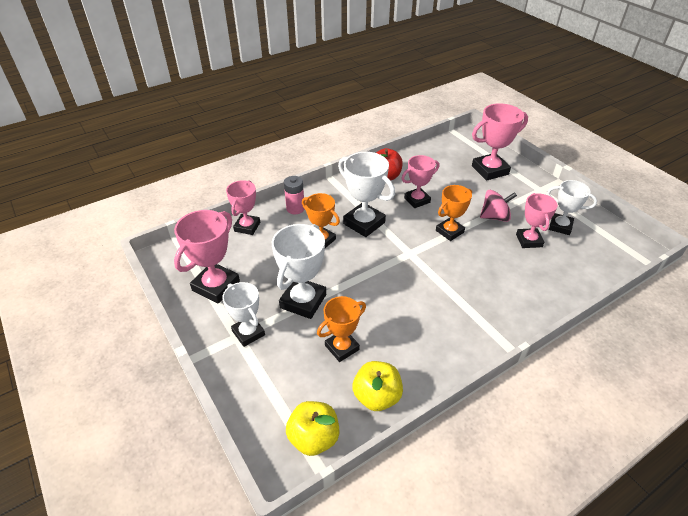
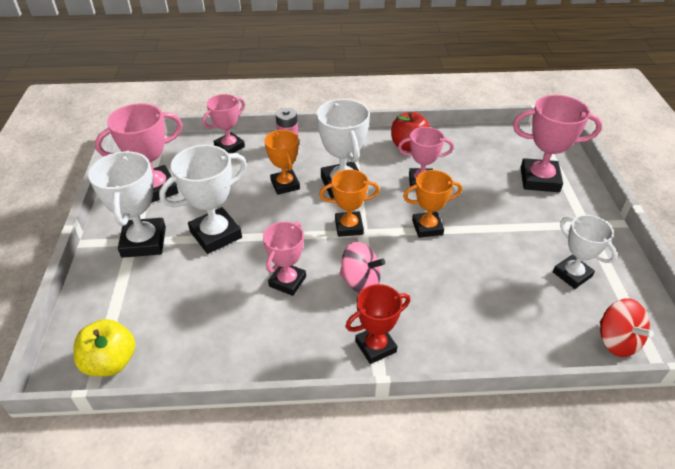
camera: 30 degrees right, 0 degrees up
(248, 333) = (144, 242): white trophy -> white trophy, size x1.51
(342, 347) = (210, 293): orange trophy -> orange trophy (349, 227)
(377, 397) = (199, 355): yellow apple -> none
(489, 328) = (375, 346): none -> red trophy
(495, 217) = (496, 232): pink spinning top -> pink spinning top (360, 281)
(529, 240) = (514, 274): pink trophy -> pink trophy (287, 281)
(616, 257) = (616, 341): none -> red spinning top

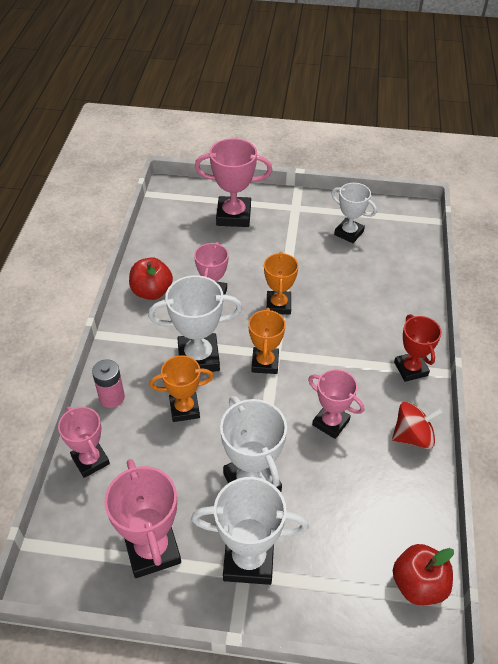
camera: 80 degrees left, 5 degrees up
(111, 362) = (418, 584): yellow apple -> red apple
(360, 281) = (338, 366): pink spinning top -> none
(539, 180) = (233, 216): pink trophy -> pink trophy turned 75 degrees clockwise
(572, 274) = (349, 233): white trophy -> white trophy turned 60 degrees clockwise
(616, 341) = (413, 232): red spinning top -> red spinning top (413, 436)

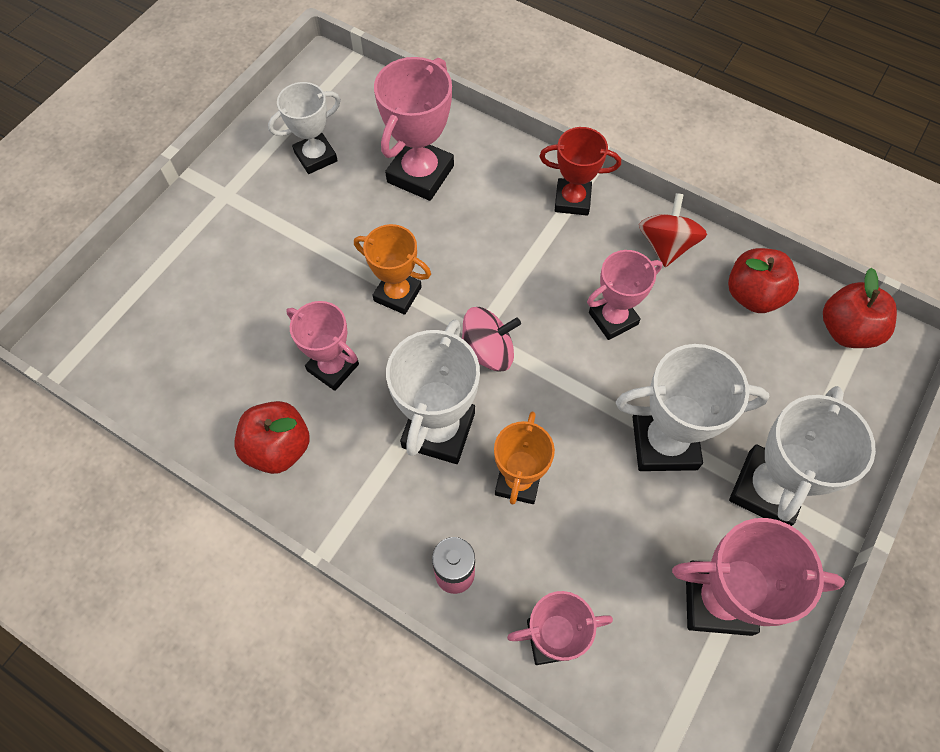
camera: 65 degrees left, 15 degrees up
(233, 216) = (189, 277): pink trophy -> pink trophy (420, 174)
(265, 363) = (488, 351): orange trophy -> pink spinning top
(407, 506) = (753, 295): none -> red apple

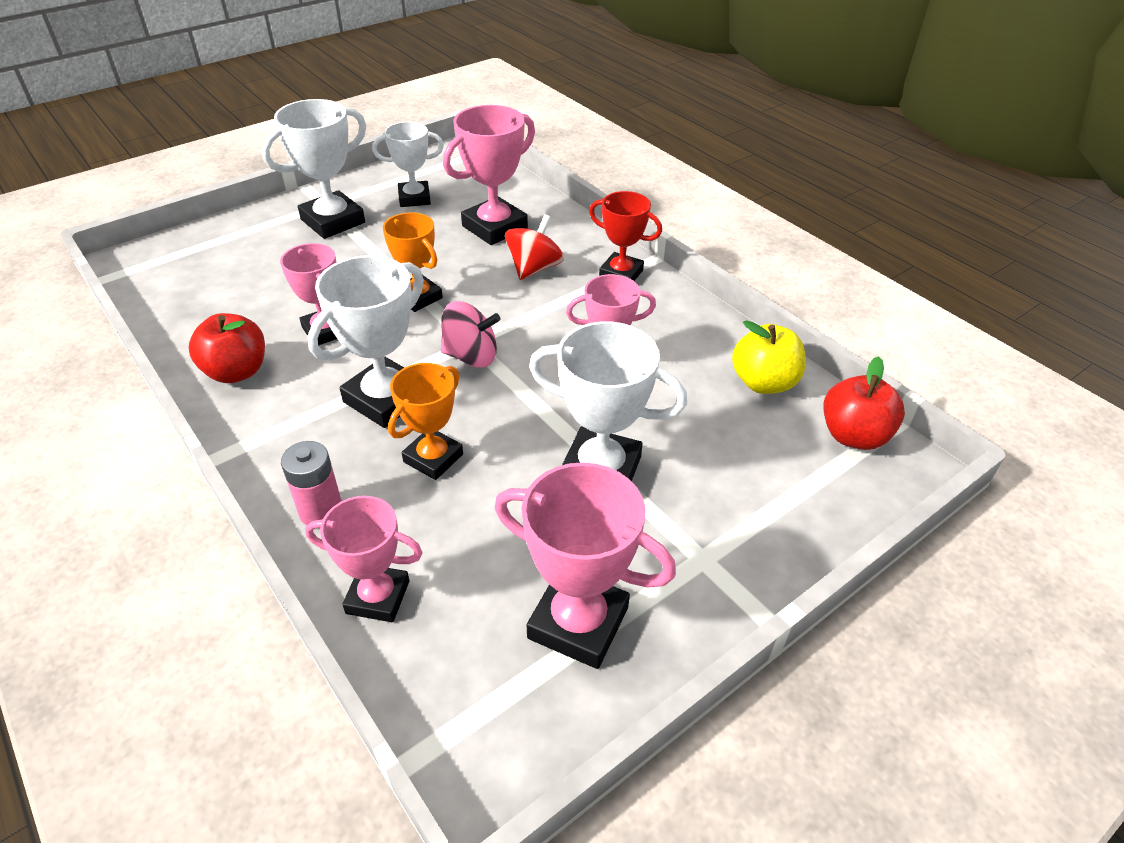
camera: 20 degrees right, 20 degrees down
(666, 245) = (694, 325): red spinning top -> red spinning top (534, 268)
(753, 295) = (763, 383): red apple -> yellow apple
(767, 489) = (690, 542): white trophy -> white trophy (333, 221)

